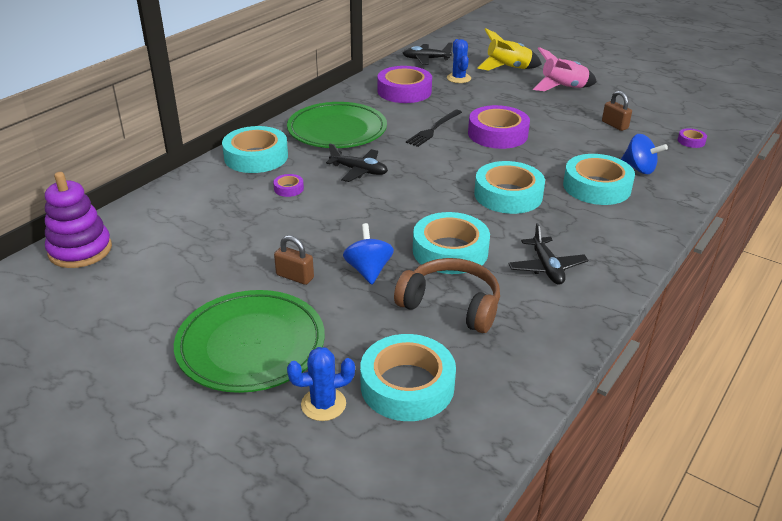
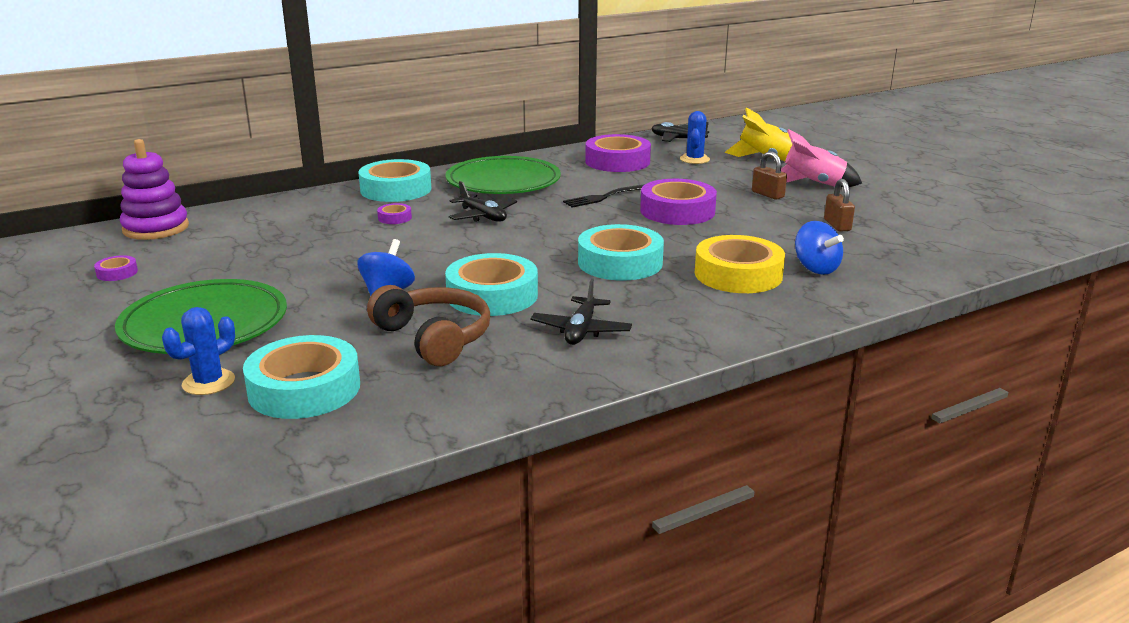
camera: 25 degrees right, 10 degrees down
(295, 277) = (311, 283): brown padlock -> brown padlock (767, 194)
(323, 404) = (208, 382): blue cactus -> blue cactus turned 60 degrees counterclockwise
(596, 187) = (738, 274): turquoise tape -> yellow tape
(691, 141) = (924, 255): purple tape -> purple tape (117, 273)

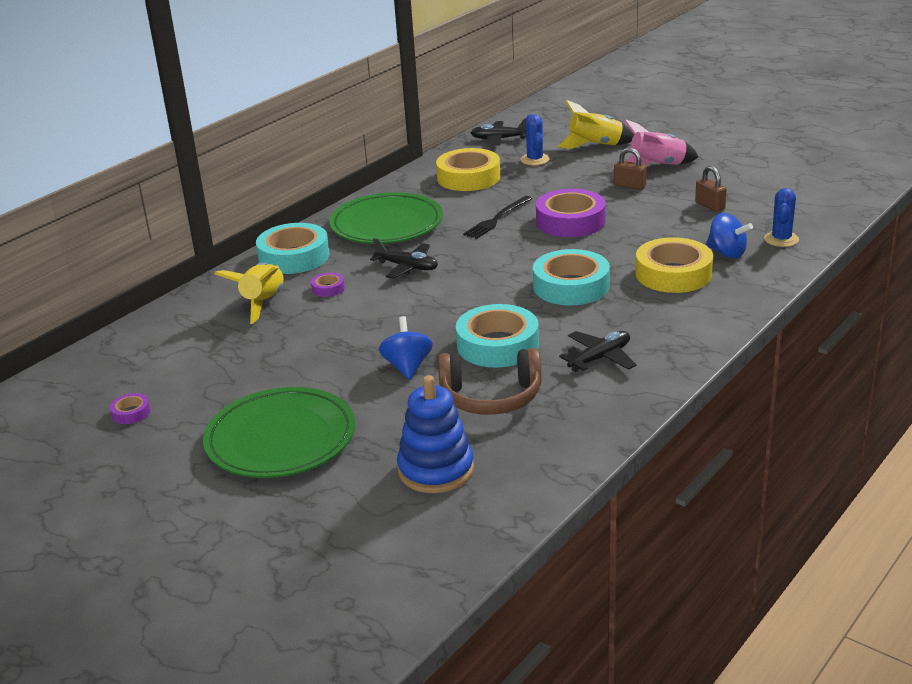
camera: 20 degrees left, 5 degrees up
(156, 228) = (106, 357): purple stacking toy -> none
(208, 382) = (350, 488): blue cactus -> blue cactus (781, 239)
(304, 389) = (436, 470): turquoise tape -> blue stacking toy
(327, 217) = (263, 303): none -> yellow rocket
(434, 338) = (491, 397): brown headphones -> brown headphones turned 150 degrees clockwise
(581, 330) = (600, 358): black plane -> black plane turned 120 degrees counterclockwise
(617, 161) = (468, 177): purple tape -> yellow tape

